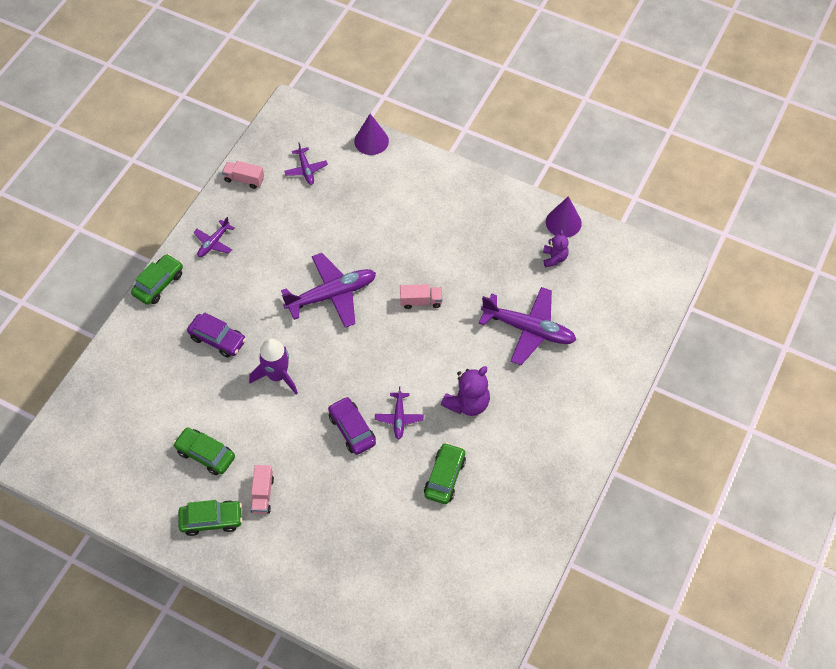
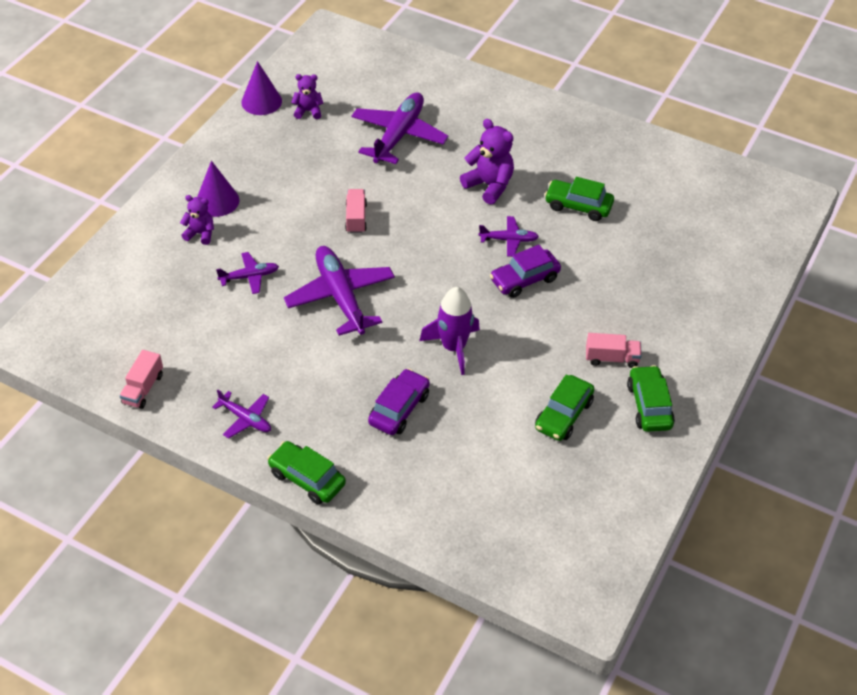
camera: 90 degrees left, 10 degrees down
(306, 170) = (140, 322): purple plane -> purple plane (249, 277)
(371, 141) = (107, 258): purple cone -> purple cone (217, 201)
(398, 196) = (200, 234): none -> purple teddy bear

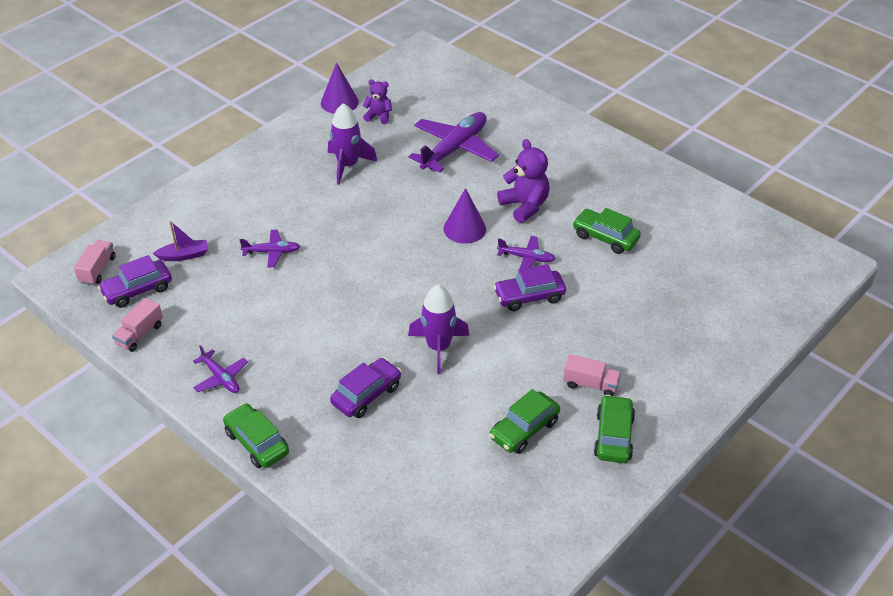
camera: 15 degrees right, 5 degrees down
(122, 342) = (137, 290): none -> purple car
(158, 296) = (184, 255): none -> purple boat
(200, 234) = (242, 208): purple teddy bear -> none
(217, 201) = (268, 182): purple cone -> purple cone (464, 229)
(295, 170) = (348, 165): none -> purple rocket
(340, 296) = (348, 283): purple plane -> none
(356, 218) = (388, 216): pink truck -> pink truck (97, 270)

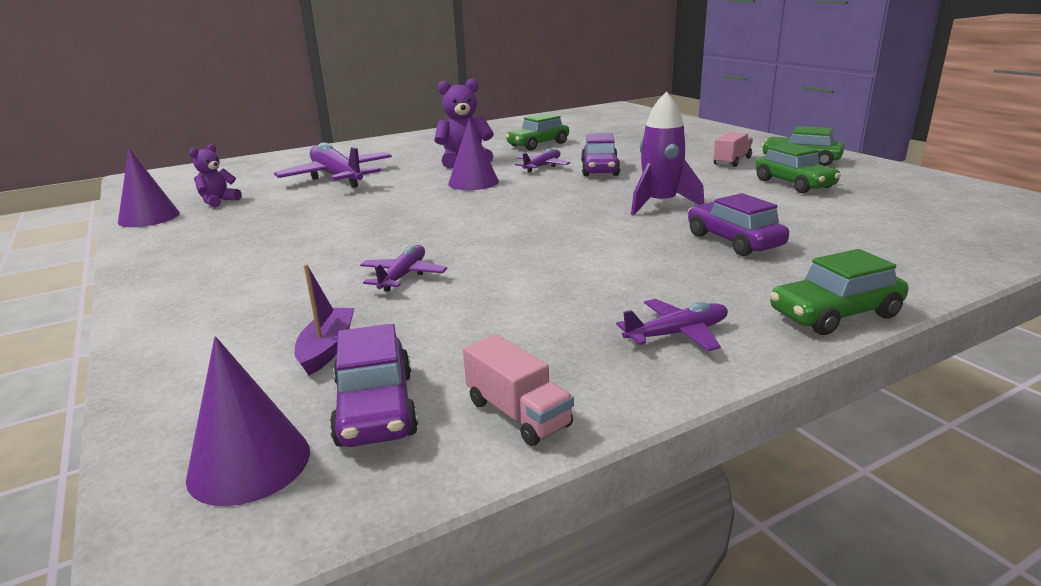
camera: 70 degrees left, 20 degrees down
(97, 270) = (249, 464): pink truck -> purple cone
(348, 165) = (284, 221): purple rocket -> none

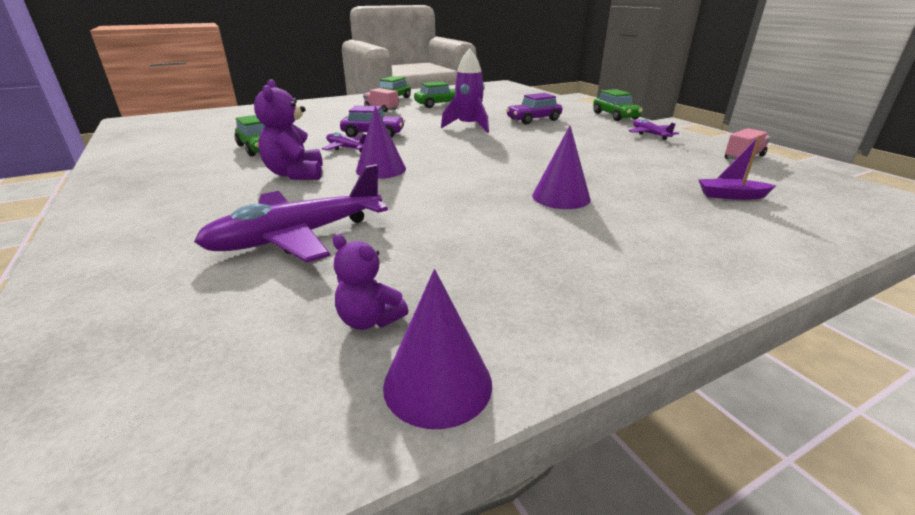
camera: 90 degrees left, 5 degrees up
(249, 464) = (849, 200): purple cone -> purple cone (561, 197)
(376, 408) = (773, 180): purple car -> none
(403, 276) = (612, 183): purple plane -> none

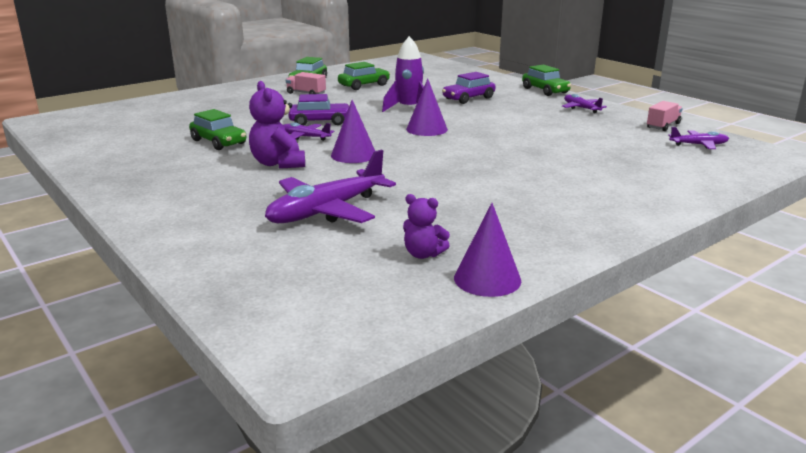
camera: 10 degrees left, 5 degrees down
(561, 197) = (521, 168): purple cone -> purple cone (426, 129)
(731, 196) = (653, 158): purple boat -> none
(790, 182) = (699, 145): none -> purple plane

